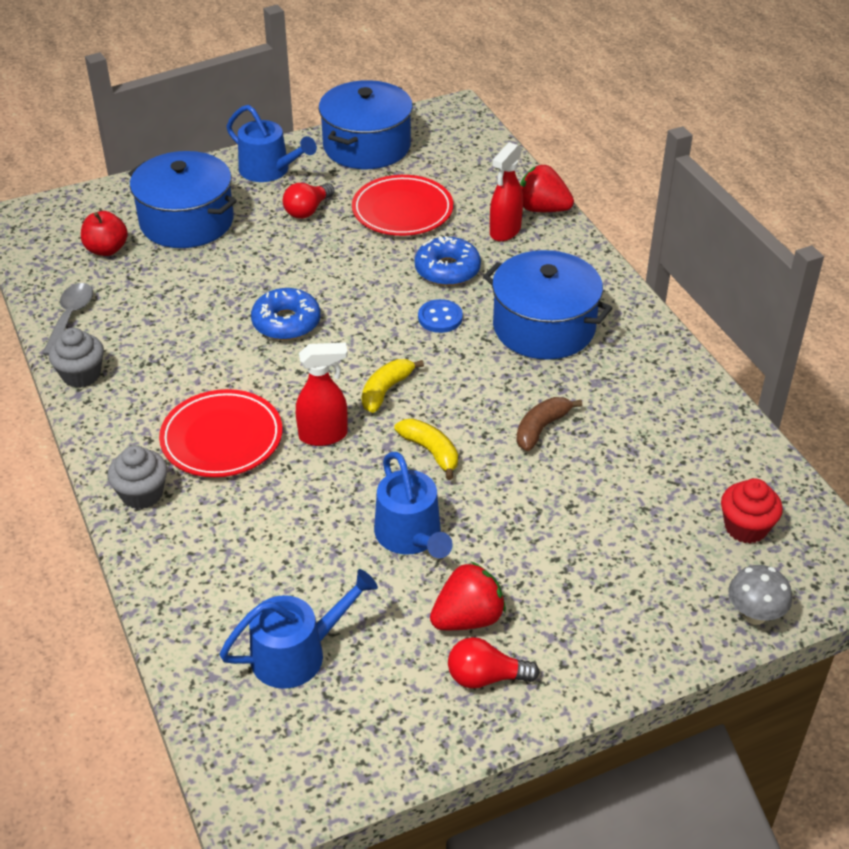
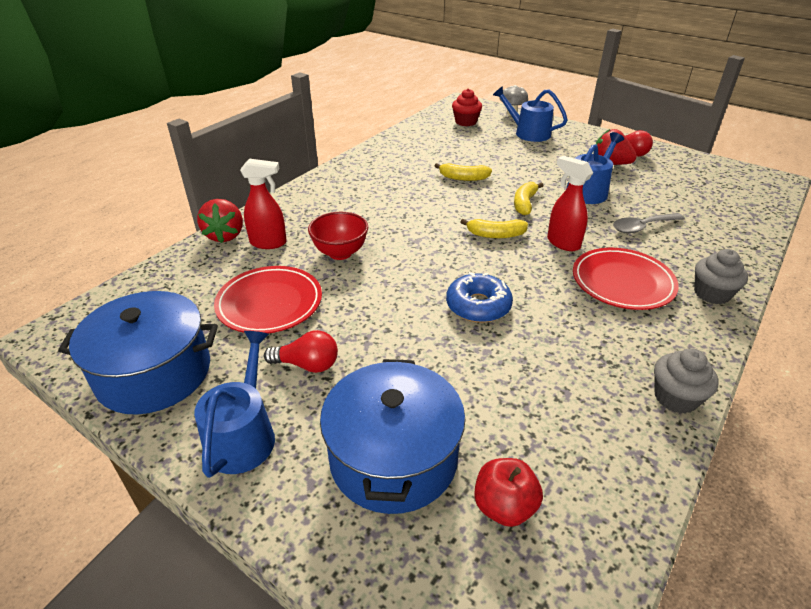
camera: 120 degrees left, 5 degrees down
(70, 317) = (629, 461): grey spoon -> grey spoon (642, 227)
(297, 653) = (701, 197): blue watering can -> blue watering can (528, 133)
(440, 318) = (400, 238): blue button -> none
(447, 270) = (340, 253): blue donut -> red bowl
(541, 428) = (463, 178): brown banana -> yellow banana
(544, 327) = (371, 199): blue pot -> none

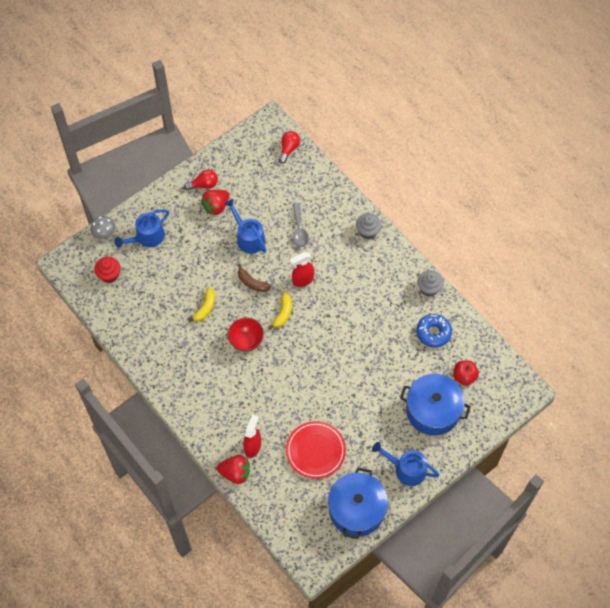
camera: 75 degrees left, 25 degrees up
(307, 365) = (369, 437): red light bulb -> red light bulb (289, 149)
(340, 253) = (276, 406): red bowl -> red bowl (246, 341)
(478, 306) = (346, 346): blue donut -> blue donut (433, 333)
(524, 203) = (252, 282): yellow banana -> brown banana
(622, 282) = (347, 268): red plate -> none

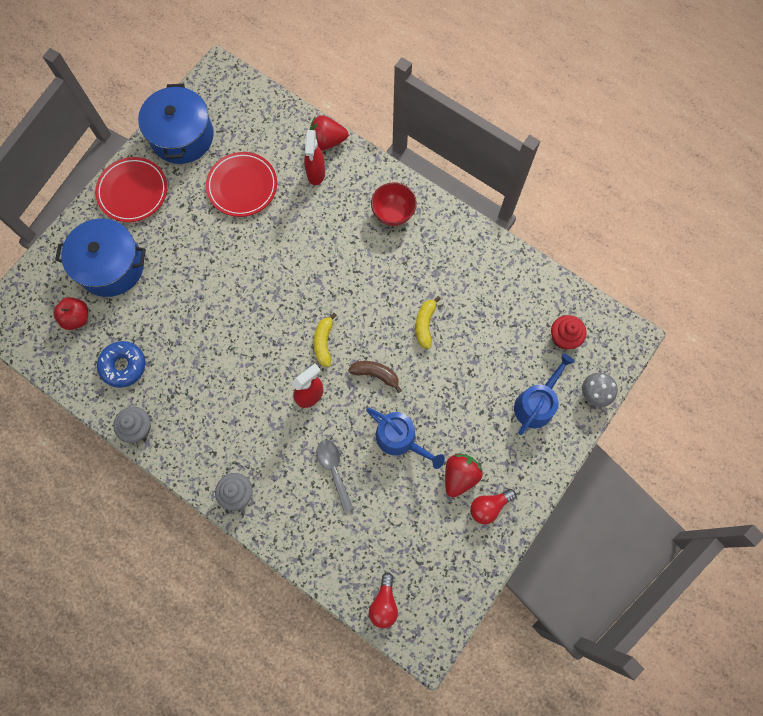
camera: 165 degrees right, 10 degrees up
(246, 341) = (360, 294): red bowl -> red bowl (393, 213)
(406, 469) = (133, 191): blue watering can -> red plate

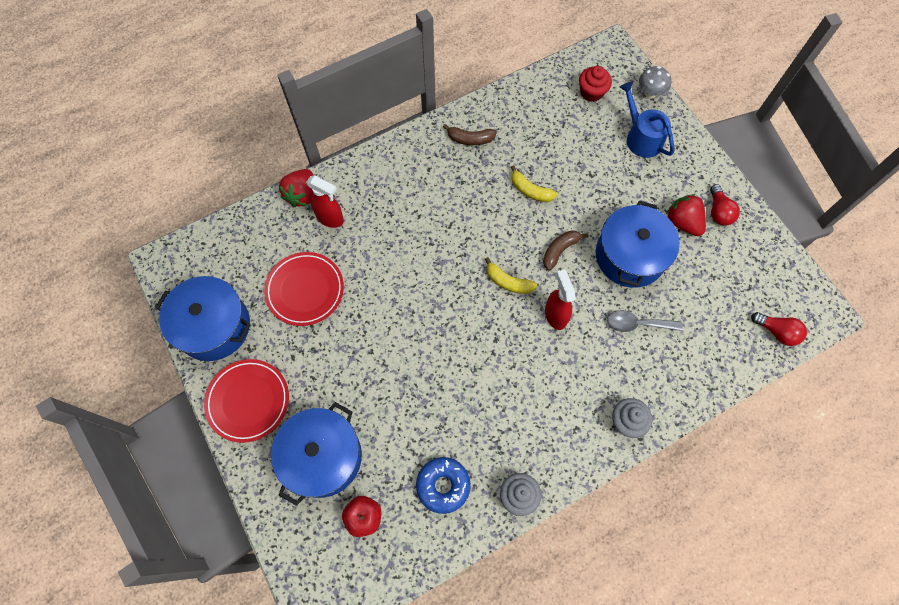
camera: 65 degrees left, 5 degrees down
(393, 213) = (408, 171): red bowl -> none
(400, 439) = (630, 256): blue watering can -> blue pot
(452, 250) = (470, 139): none -> brown banana

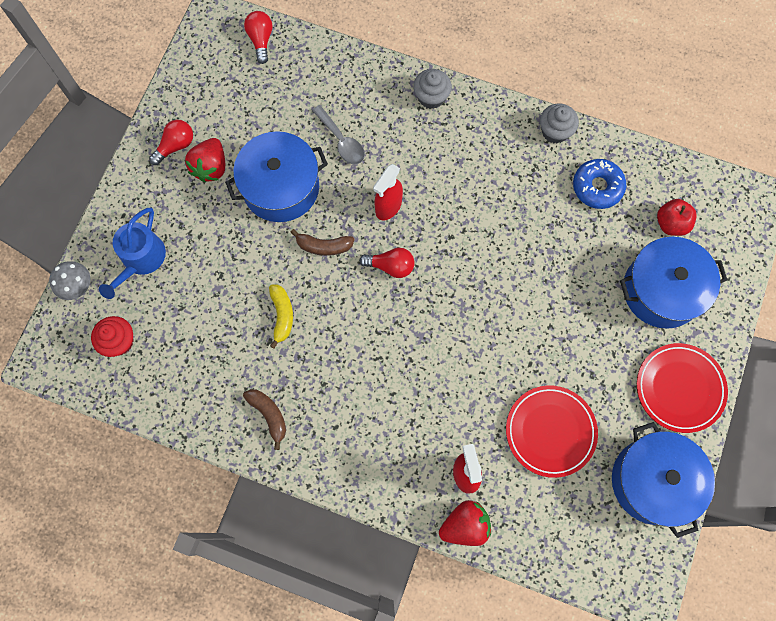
camera: 130 degrees left, 5 degrees up
(508, 282) = (390, 266): yellow banana -> red light bulb

